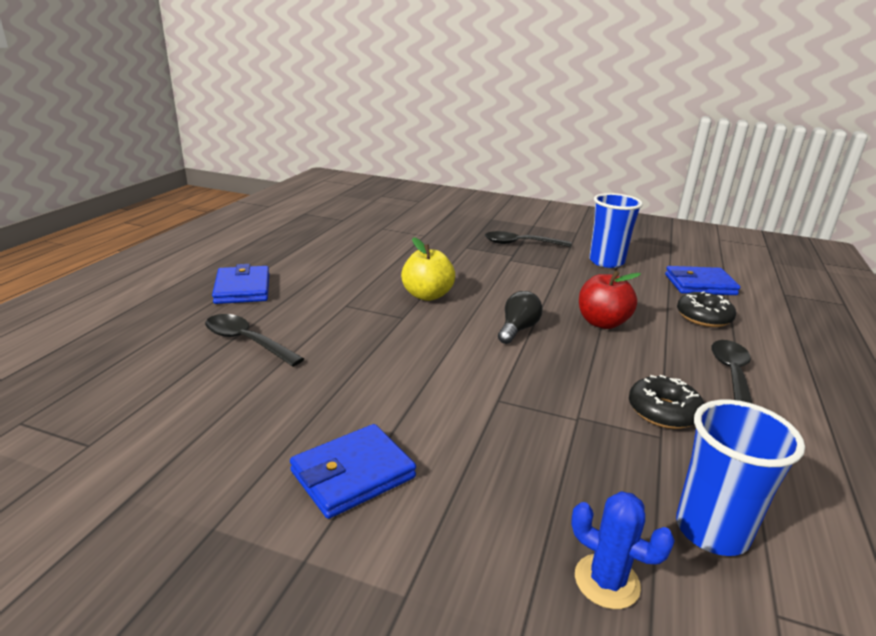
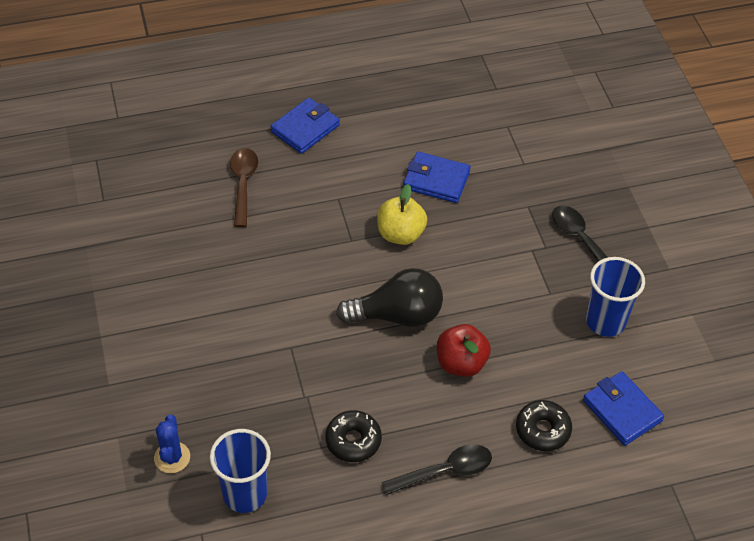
camera: 55 degrees right, 25 degrees up
(247, 341) = (243, 184): black spoon -> brown spoon
(353, 474) = (166, 318): blue wallet -> blue wallet (436, 180)
(517, 329) = (397, 315): black light bulb -> black light bulb, size x1.72

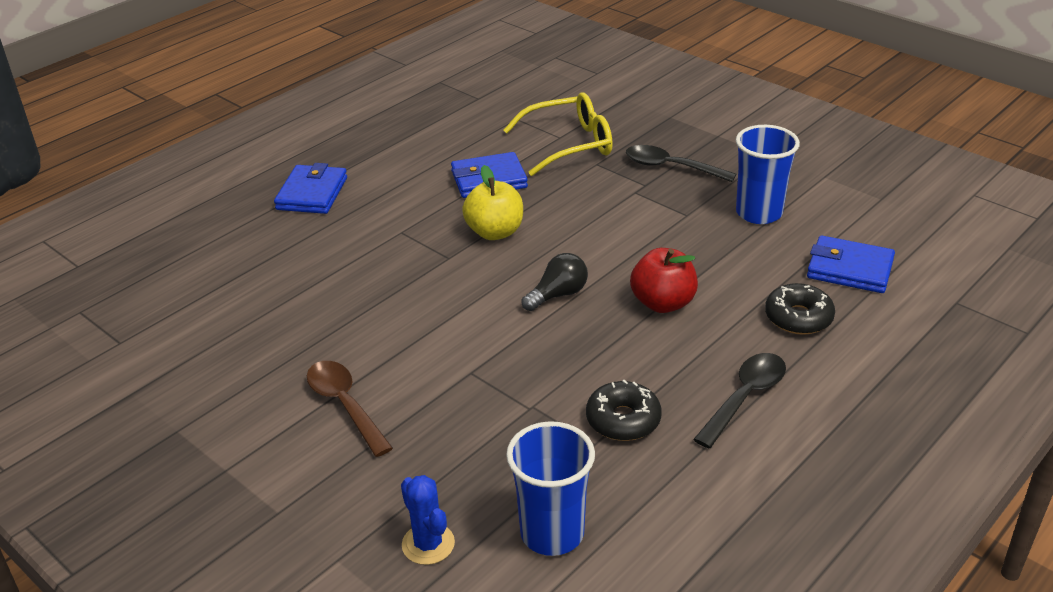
camera: 30 degrees left, 15 degrees down
(243, 184) = (283, 262): brown spoon -> brown spoon (345, 405)
(397, 315) = (558, 295): black light bulb -> black light bulb, size x0.58
(524, 175) = (569, 144): none -> yellow glasses

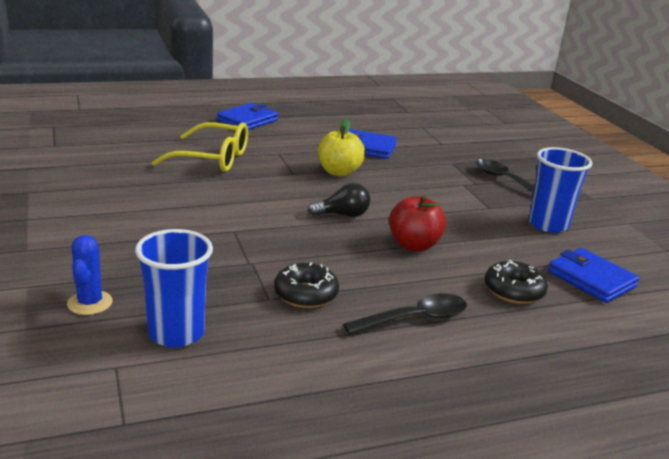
camera: 25 degrees right, 10 degrees down
(345, 405) = (135, 217): brown spoon -> none
(569, 144) = (444, 148): yellow glasses -> yellow glasses (212, 158)

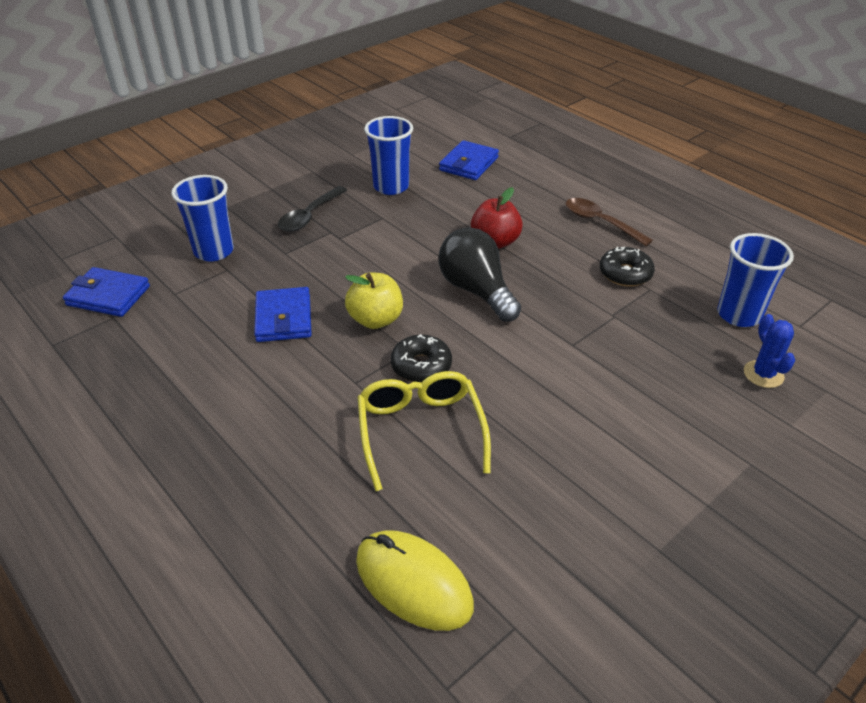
camera: 110 degrees left, 15 degrees up
(90, 303) = (763, 374): blue cactus -> blue cactus turned 75 degrees counterclockwise
(114, 133) = (413, 583): none -> yellow mouse
(247, 120) = (253, 455): blue wallet -> blue wallet (108, 296)
(342, 215) = (476, 291): black light bulb -> black light bulb, size x1.72
(414, 318) = (600, 222): black spoon -> brown spoon
(468, 143) = (214, 251): none -> blue cup
(514, 291) = (519, 191): black donut -> black donut (421, 366)

